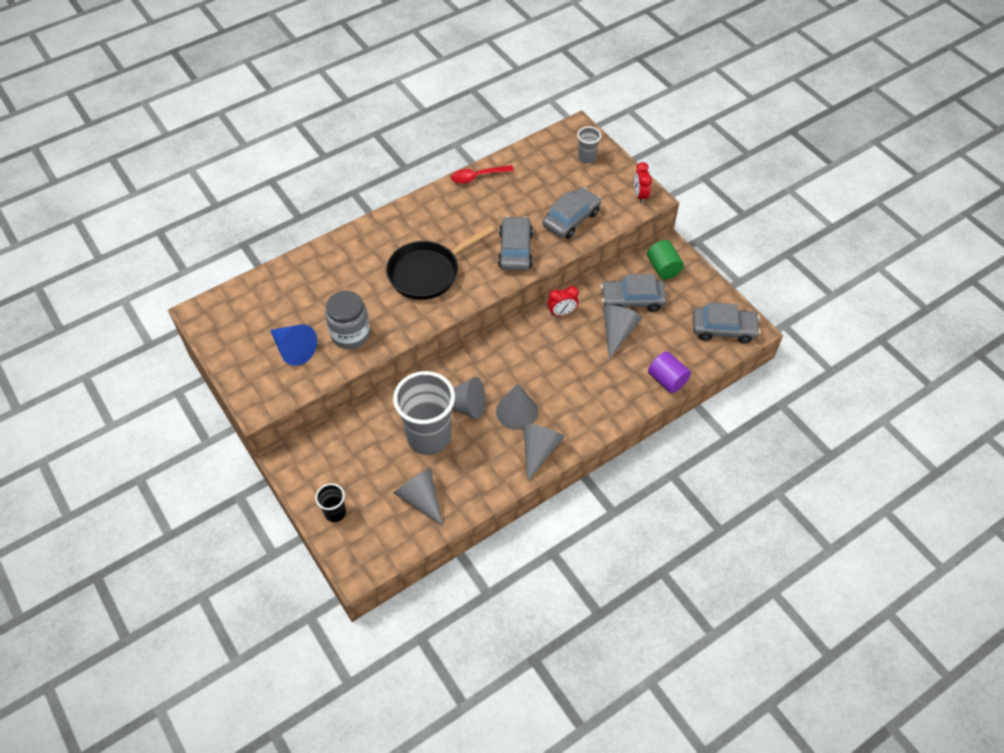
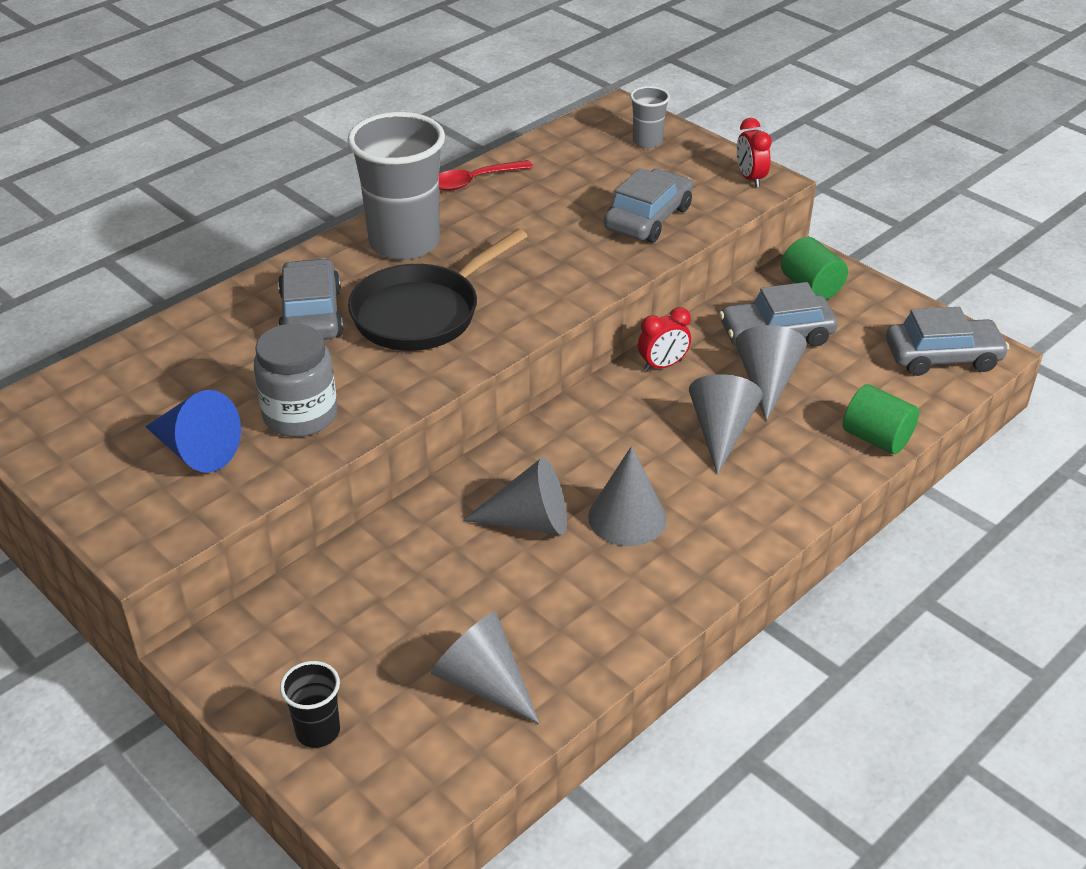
camera: 10 degrees left, 15 degrees down
(429, 437) = (474, 578): grey cup -> grey cup (404, 243)
(515, 250) = (566, 267): grey car -> grey car (311, 315)
(539, 450) = (686, 572): grey cone -> grey cone (721, 432)
(667, 380) = (876, 438): purple cylinder -> green cylinder

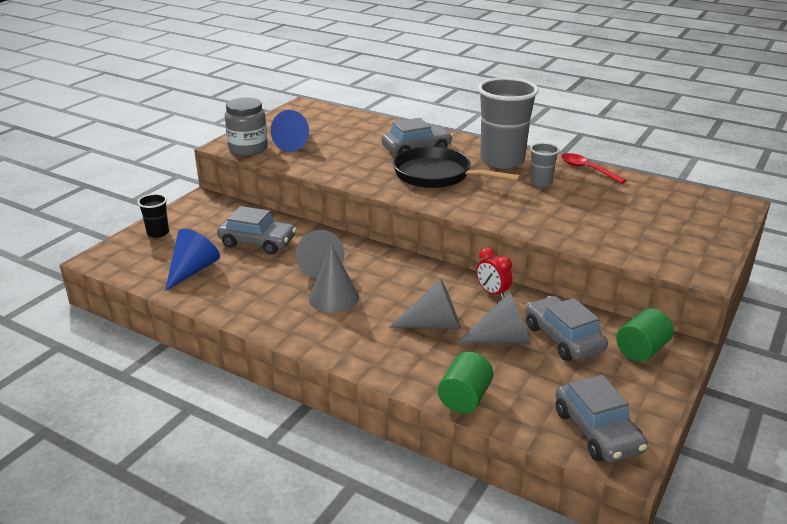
camera: 75 degrees right, 10 degrees down
(300, 415) = (331, 160): grey jar -> grey jar (248, 149)
(483, 682) = (192, 270): grey cone -> blue cone
(647, 141) = (704, 219): grey cup -> grey cup (541, 183)
(648, 218) = (600, 230): grey car -> grey car (257, 242)
(750, 178) = (698, 266): red clock -> none

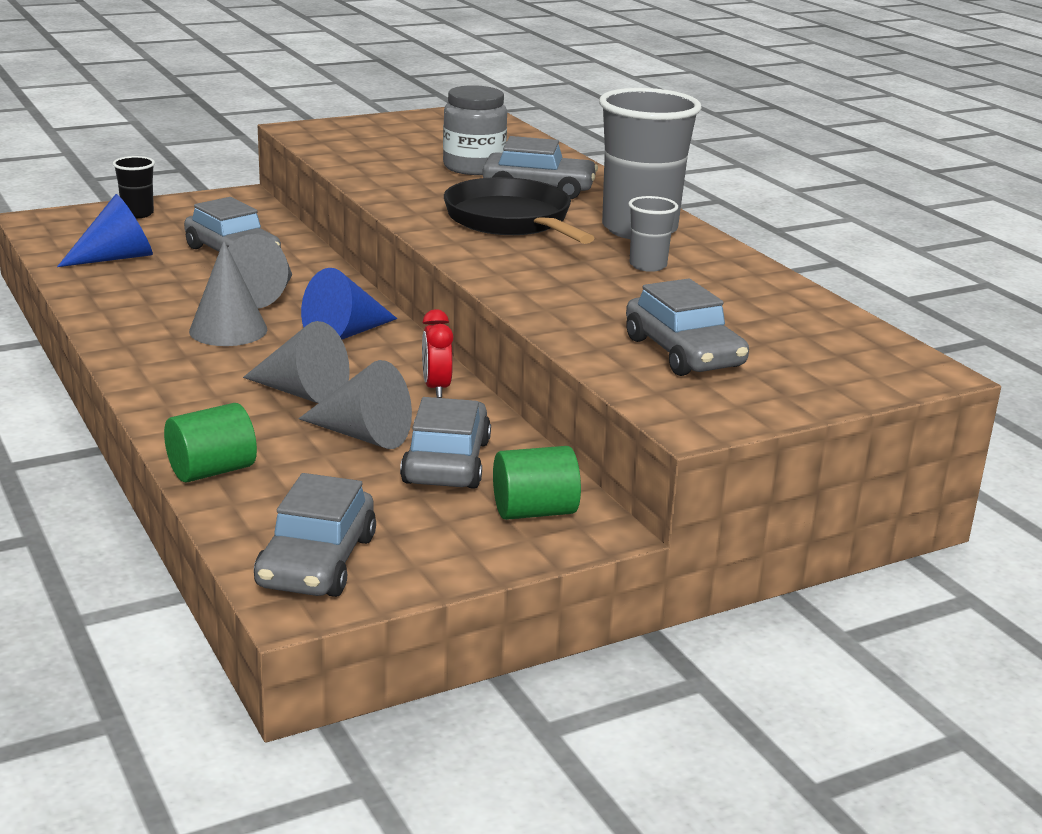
camera: 30 degrees right, 5 degrees down
(248, 149) = (320, 138): grey jar -> grey jar (474, 167)
(295, 144) = (387, 147): blue cone -> blue cone (345, 334)
(587, 169) = (753, 270): red spoon -> none
(637, 232) = (684, 352): none -> grey car

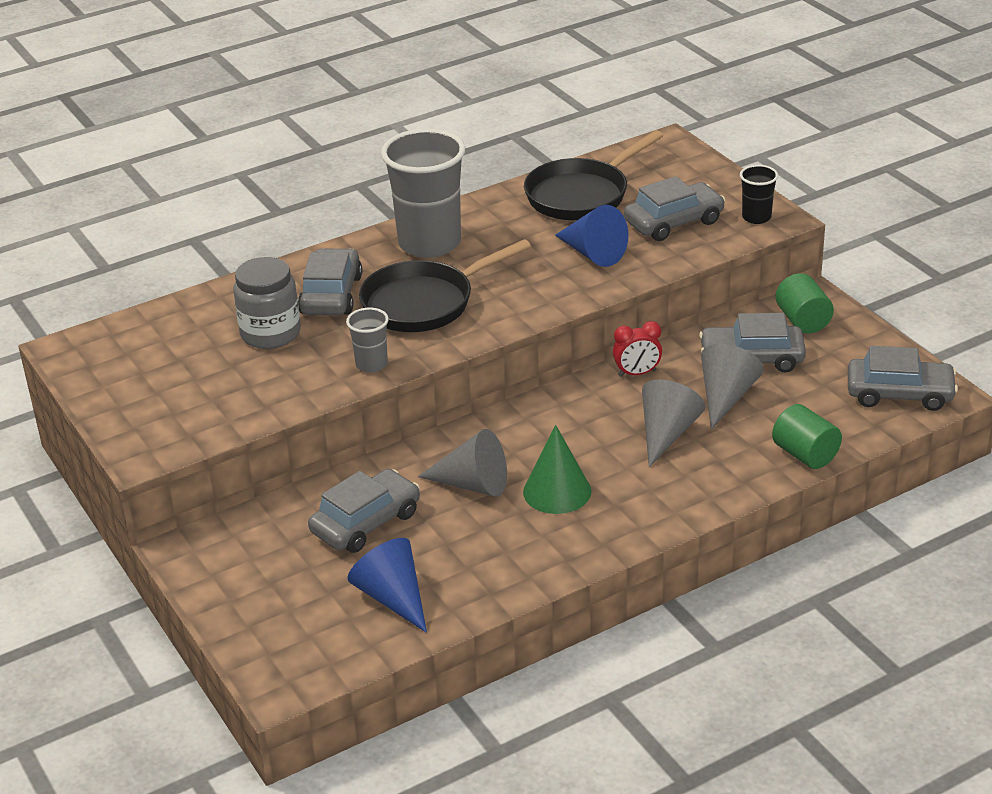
camera: 90 degrees left, 10 degrees up
(137, 214) = (252, 613): black cup -> black cup (756, 217)
(228, 330) = (557, 491): grey cone -> green cone
(345, 334) = (547, 428): blue cone -> blue cone (593, 253)
(648, 265) = (513, 238): grey cup -> grey cup (371, 364)
(759, 307) = (582, 195): none -> black pan

